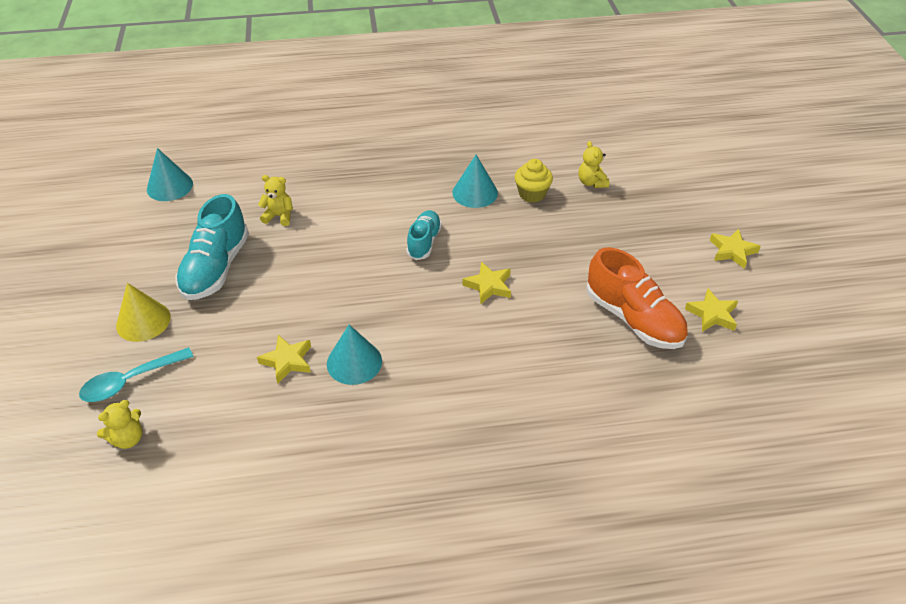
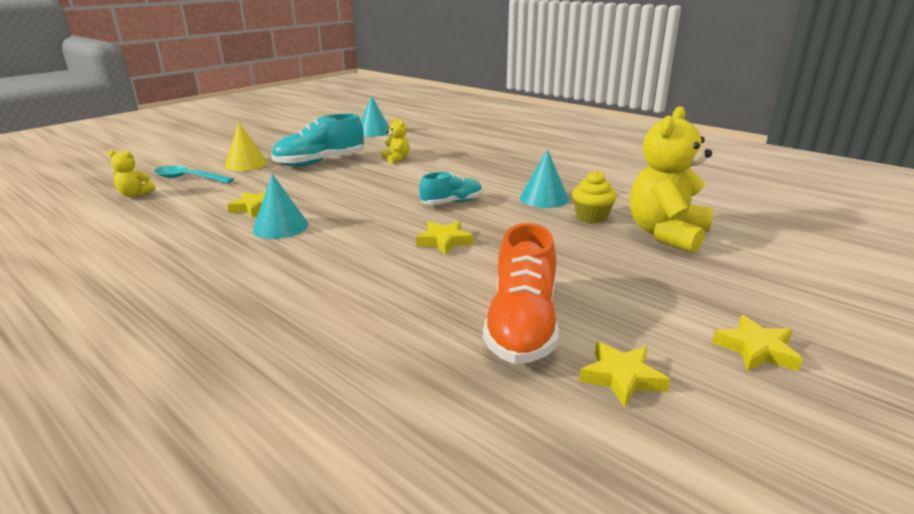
camera: 50 degrees right, 20 degrees down
(591, 182) = (666, 234): yellow teddy bear -> yellow teddy bear, size x2.15

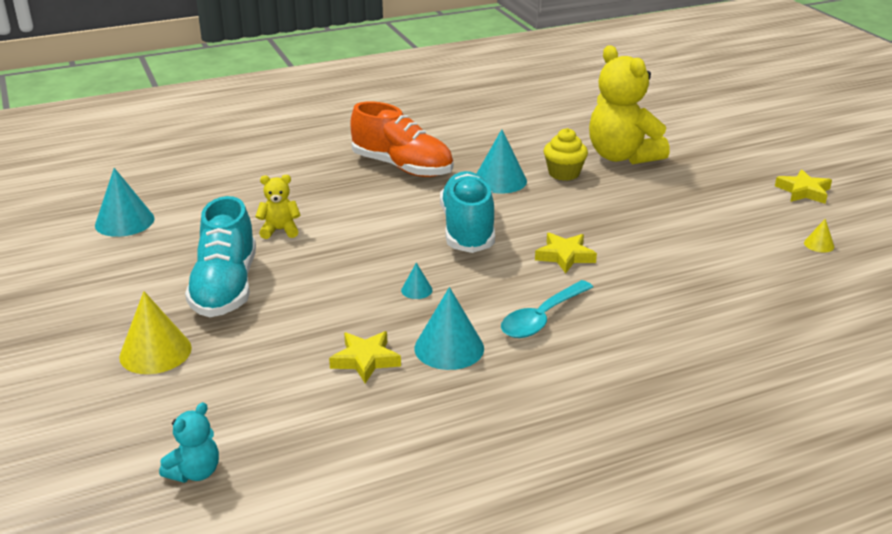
camera: 65 degrees left, 5 degrees up
(135, 194) = (195, 472): yellow teddy bear -> turquoise teddy bear
(188, 178) = (168, 414): turquoise spoon -> turquoise spoon (541, 318)
(351, 204) = (416, 290): none -> turquoise cone
(452, 203) = (468, 229): turquoise shoe -> turquoise shoe, size x1.65
(522, 326) = (740, 260): orange shoe -> orange shoe (402, 167)
(621, 378) = (819, 244): yellow star -> yellow cone

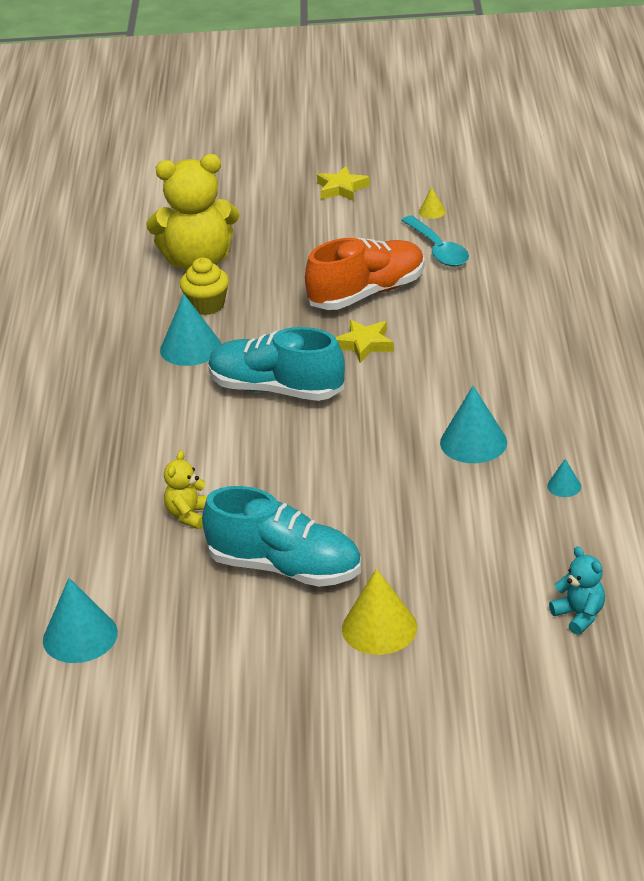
camera: 65 degrees left, 5 degrees up
(365, 360) = (466, 494): yellow star -> none
(402, 167) = (108, 406): orange shoe -> orange shoe (367, 293)
(416, 290) = (368, 443): turquoise cone -> turquoise cone (564, 486)
(541, 318) = (457, 382): turquoise spoon -> turquoise spoon (438, 250)

